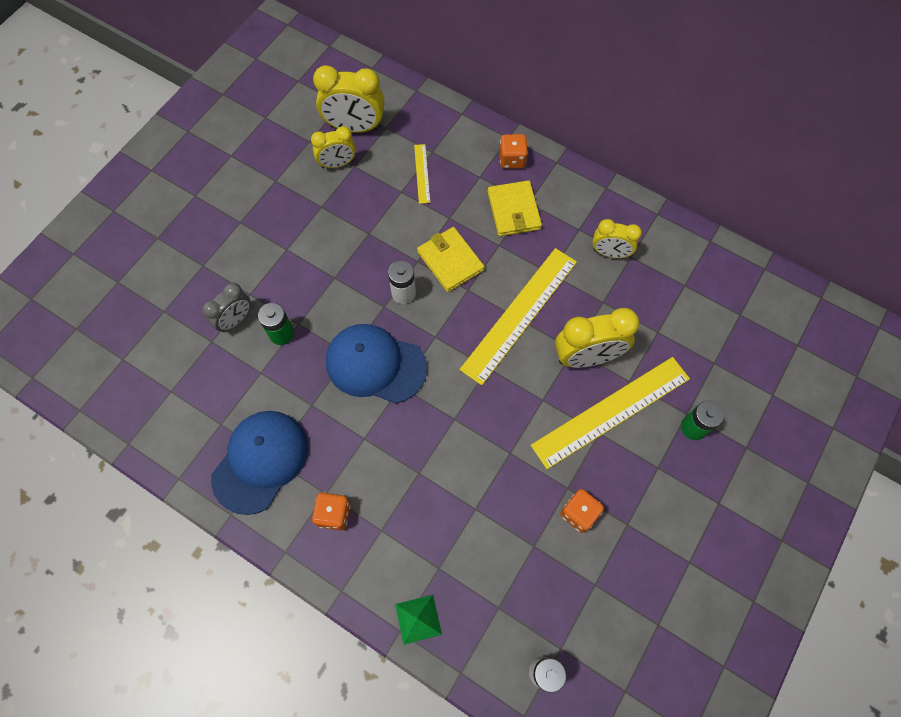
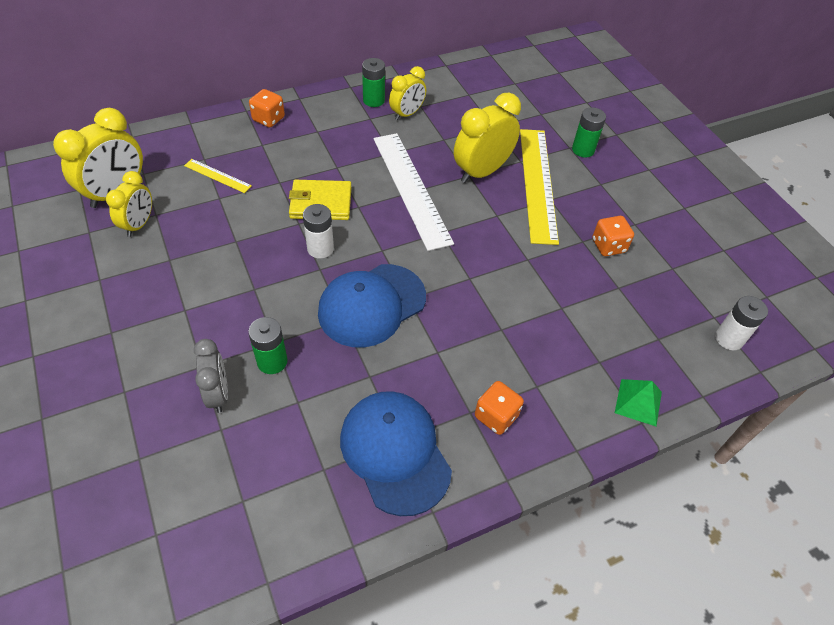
camera: 60 degrees left, 15 degrees down
(514, 210) = (315, 142): yellow wallet -> none
(519, 314) = (410, 188): yellow ruler -> white ruler
(587, 357) = (482, 172): yellow clock -> yellow clock turned 150 degrees counterclockwise
(604, 216) = (373, 100): none -> green battery

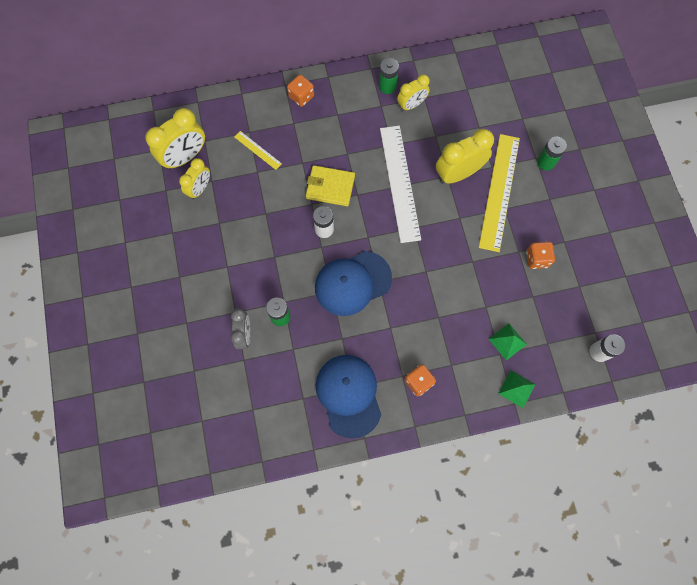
camera: 15 degrees right, 20 degrees up
(604, 344) = (507, 341): none -> green pyramid

